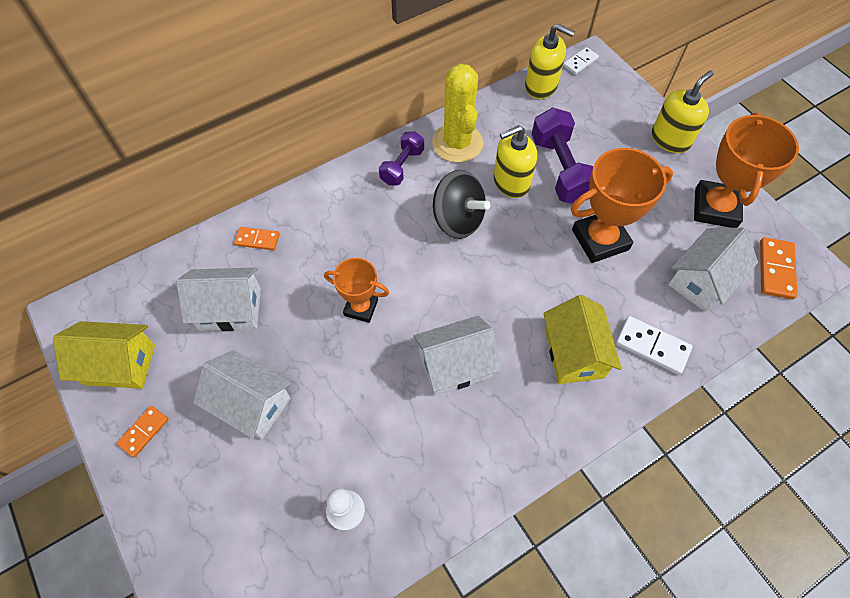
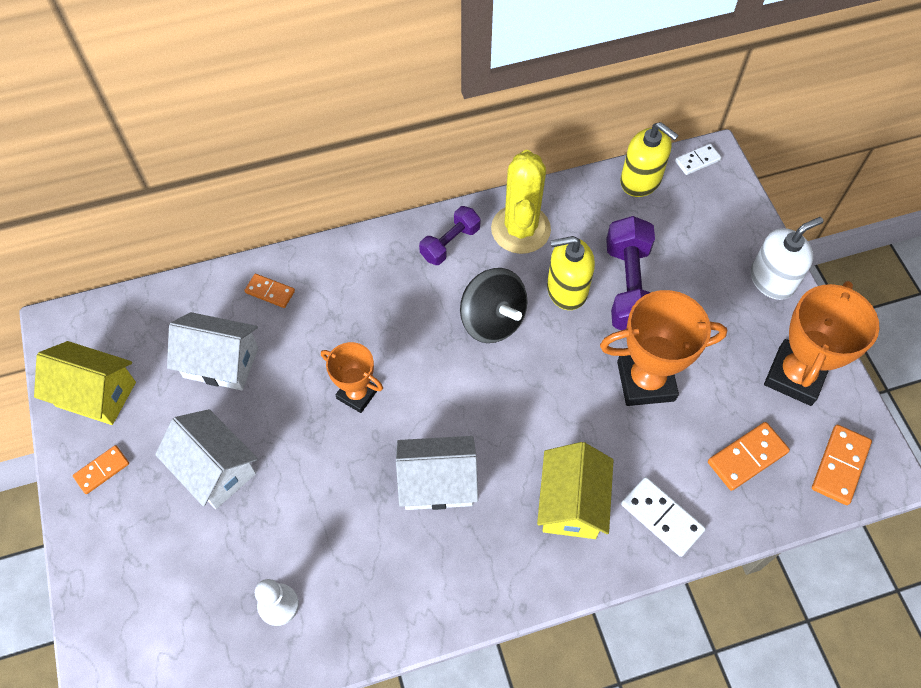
camera: 15 degrees right, 0 degrees up
(670, 139) = (772, 280): yellow soap dispenser -> white soap dispenser
(702, 280) = (747, 457): white house -> orange domino

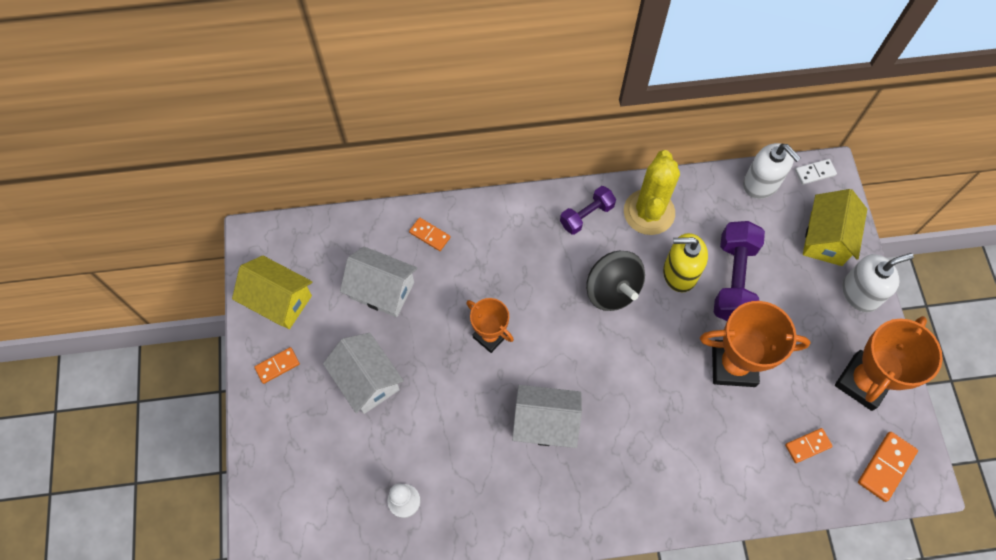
camera: 10 degrees right, 5 degrees up
(571, 503) = (653, 459): yellow house -> yellow house (826, 238)
(640, 180) = (761, 183): yellow soap dispenser -> white soap dispenser
(661, 517) = (726, 484): white domino -> none
(747, 457) = (807, 446): orange domino -> orange domino, size x0.66

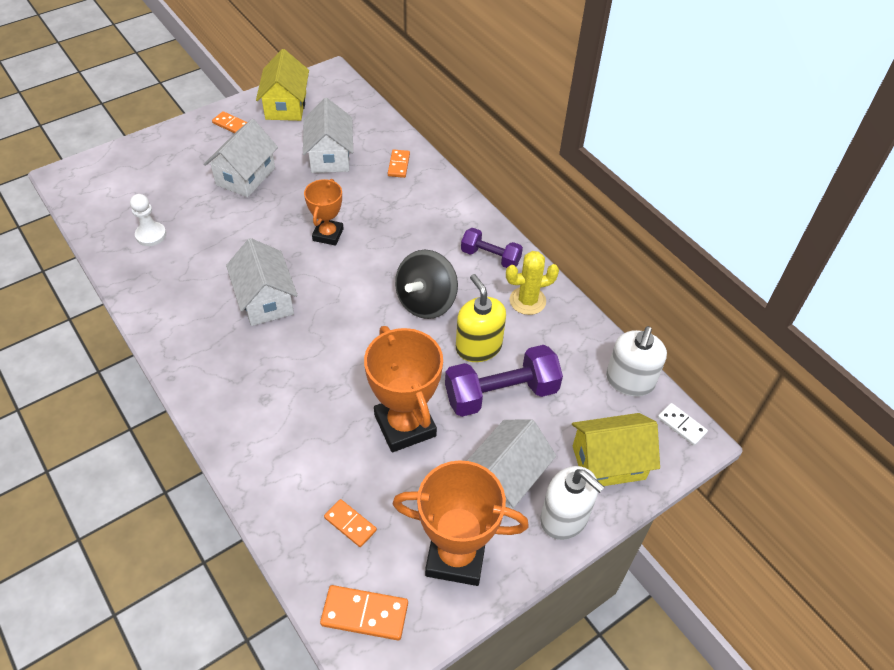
camera: 60 degrees right, 15 degrees down
(649, 212) = (527, 301): yellow cactus -> yellow cactus, size x0.66
(812, 316) = (505, 479): none -> white house

